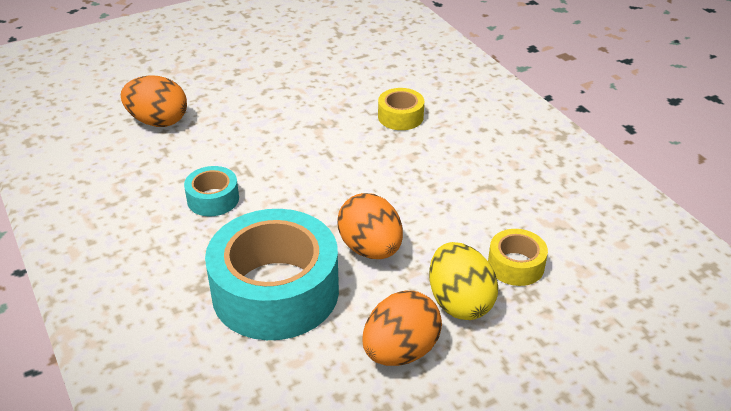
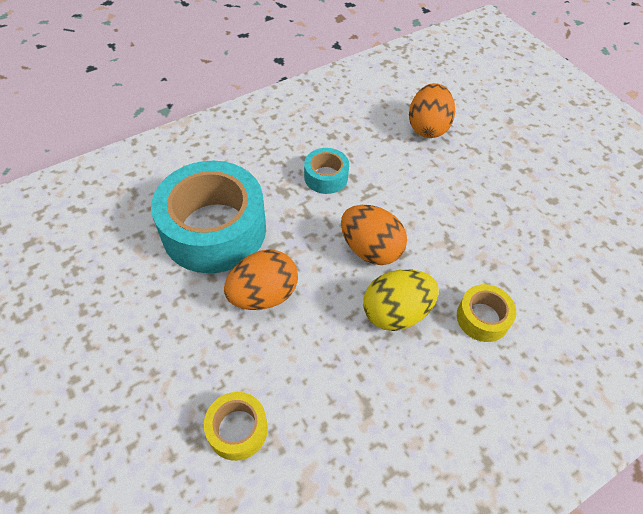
camera: 85 degrees right, 15 degrees up
(400, 351) = (137, 321): orange egg -> orange egg (370, 249)
(459, 302) = (189, 371): yellow egg -> yellow egg (396, 313)

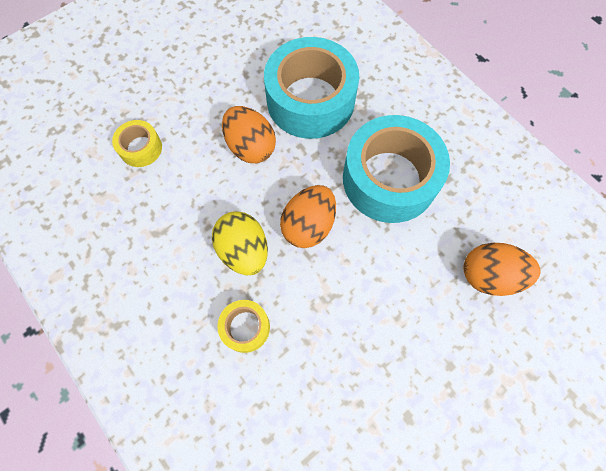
camera: 85 degrees right, 15 degrees up
(326, 177) = (389, 179): turquoise tape -> turquoise tape, size x2.18

